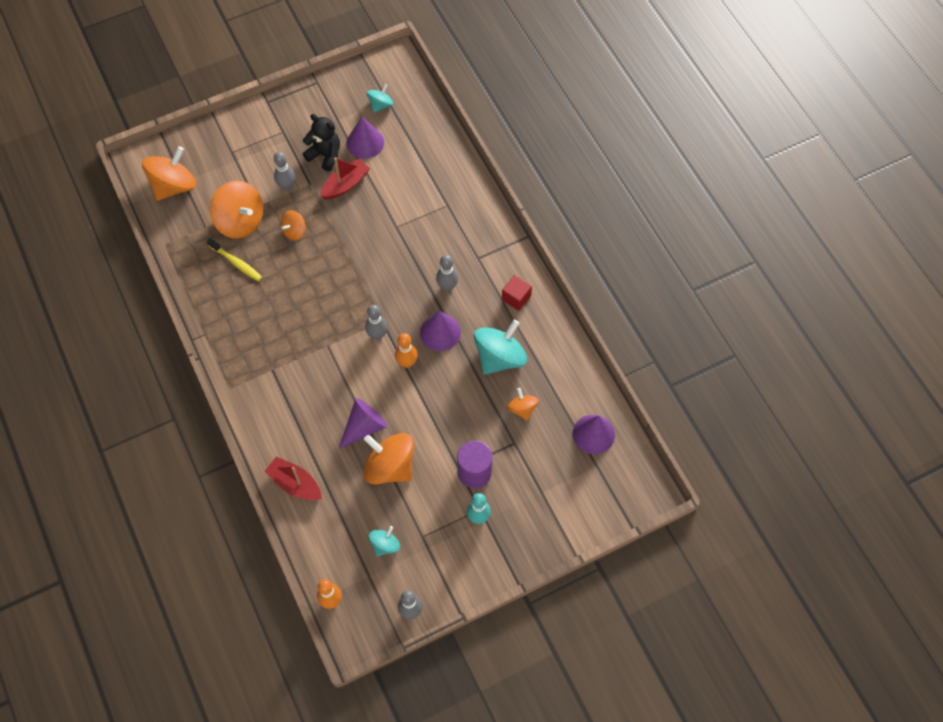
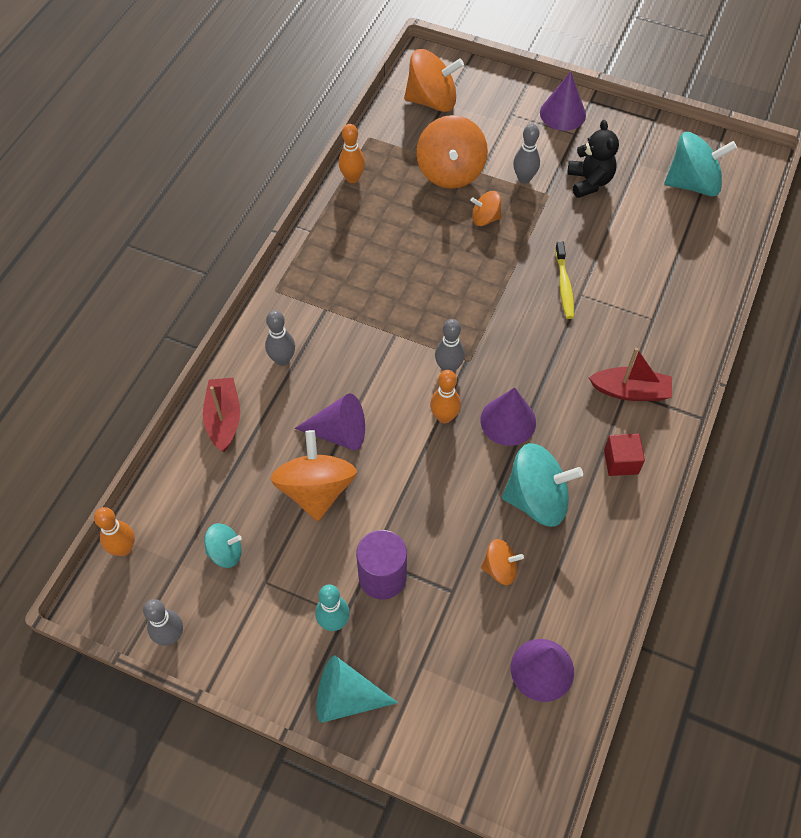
camera: 50 degrees right, 5 degrees down
(188, 279) = (352, 178): none -> orange bowling pin
(236, 263) = (406, 200): yellow toothbrush -> yellow toothbrush (564, 285)
(345, 184) = (578, 220): red boat -> red boat (630, 391)
(365, 142) = (639, 202): purple cone -> purple cone (562, 113)
(380, 105) = (692, 184): turquoise spinning top -> turquoise spinning top, size x1.89
(447, 286) = (565, 388): grey bowling pin -> grey bowling pin (282, 359)
(522, 409) = (500, 568): orange spinning top -> orange spinning top turned 60 degrees clockwise
(526, 543) = (346, 697): none -> turquoise cone

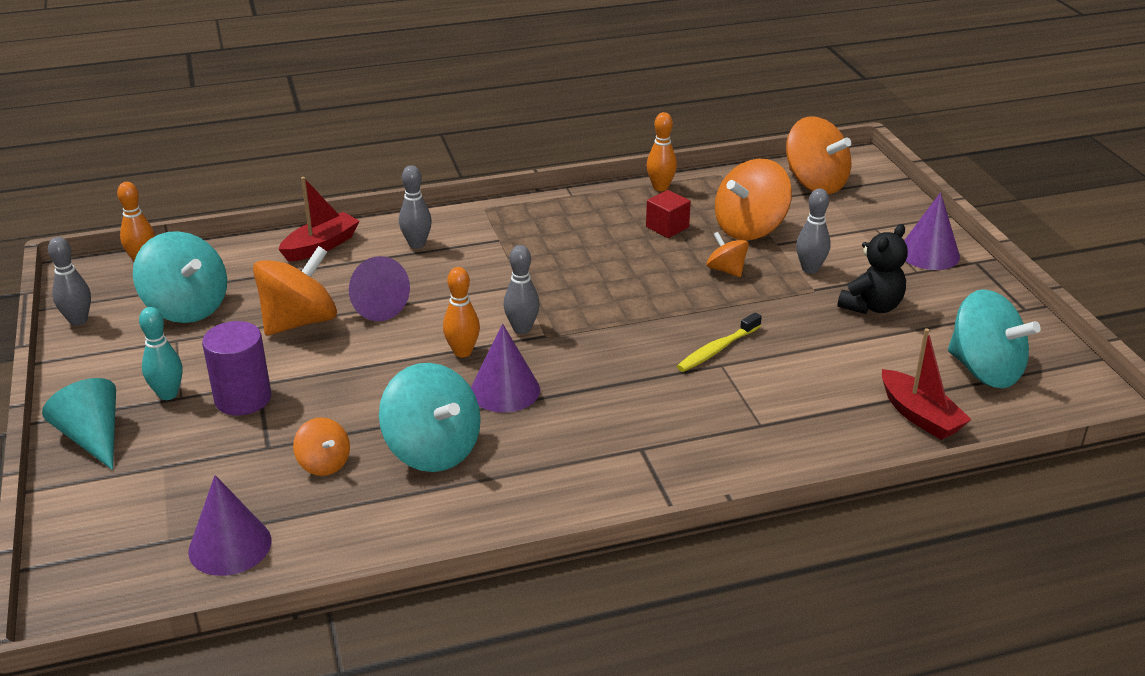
camera: 50 degrees right, 25 degrees down
(225, 552) = (187, 308): turquoise spinning top -> turquoise spinning top, size x1.89
(621, 461) = (545, 485): red cube -> red cube (667, 227)
(630, 391) = (645, 451): red boat -> red boat (919, 416)

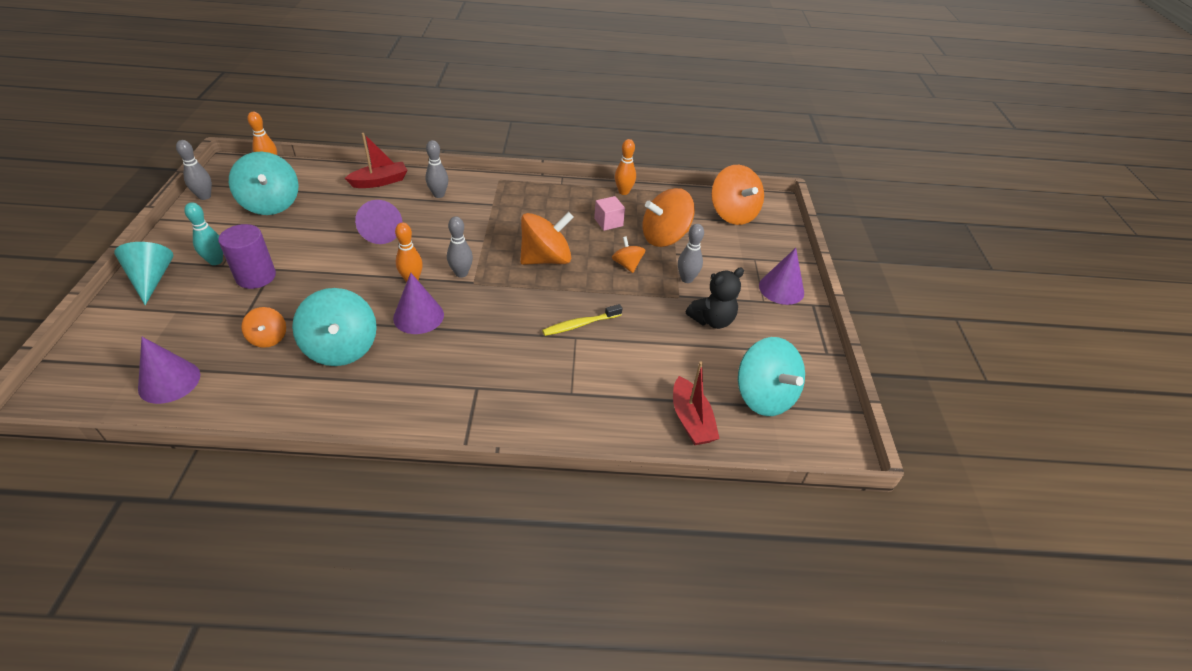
camera: 15 degrees right, 10 degrees up
(299, 322) = (329, 231): orange spinning top -> orange spinning top (546, 259)
(667, 227) = (608, 222): red cube -> pink cube

